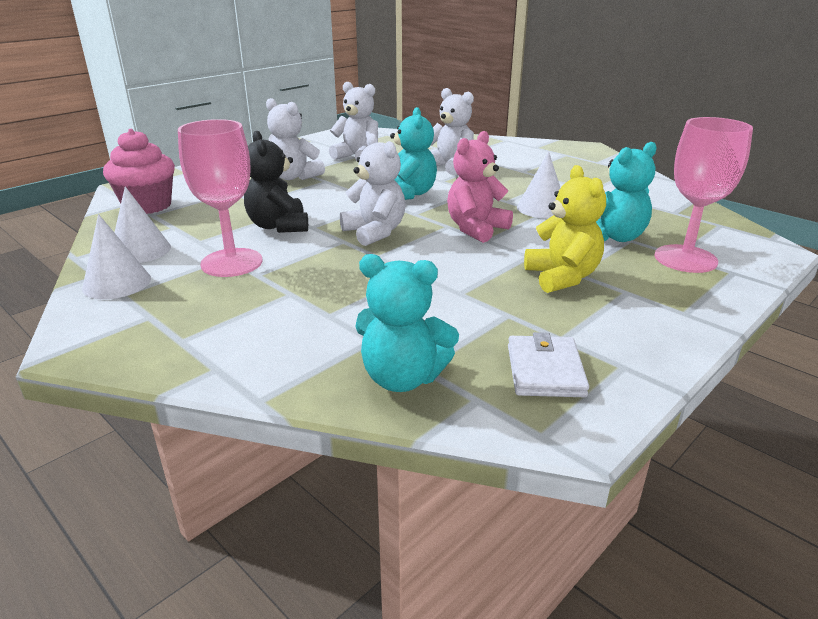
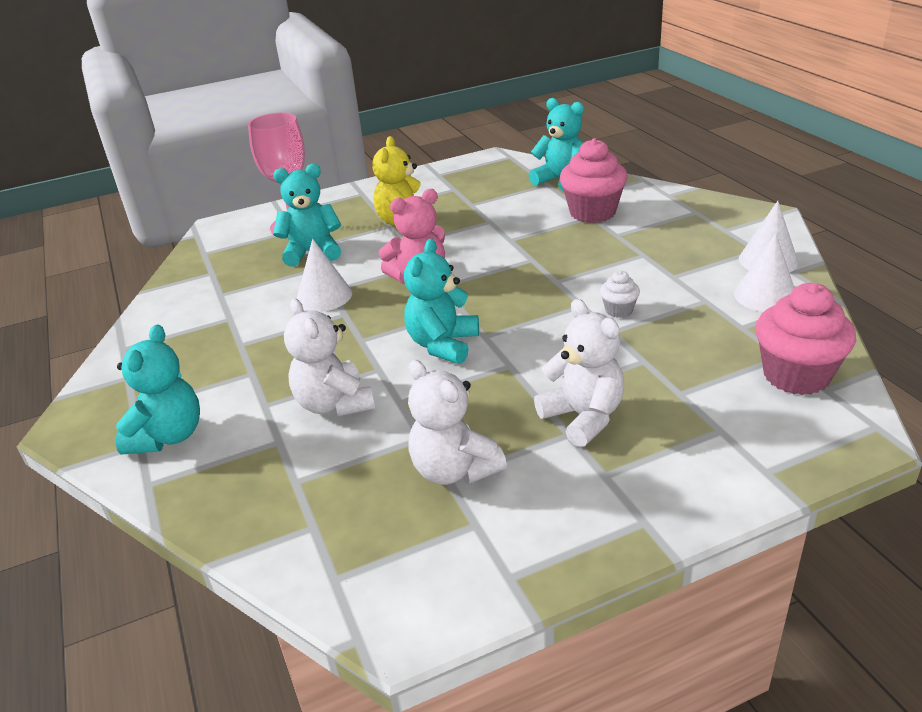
camera: 155 degrees left, 5 degrees up
(232, 263) = (667, 269): pink goblet -> none
(278, 226) = (619, 310): black teddy bear -> white cupcake
(329, 321) = (592, 212): none -> pink cupcake
(375, 232) = (520, 287): white teddy bear -> none
(525, 150) = (168, 436): none -> turquoise teddy bear
(545, 371) = (482, 176): white wallet -> none

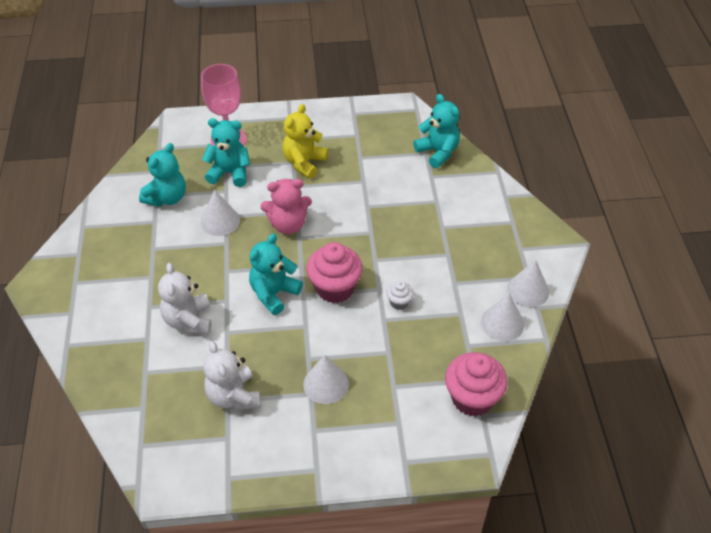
camera: 15 degrees right, 15 degrees up
(168, 436) = (87, 312): turquoise teddy bear -> turquoise teddy bear (167, 198)
(583, 417) = (326, 384): white teddy bear -> white cone
(592, 212) = (439, 197): pink cupcake -> pink cupcake (335, 288)

